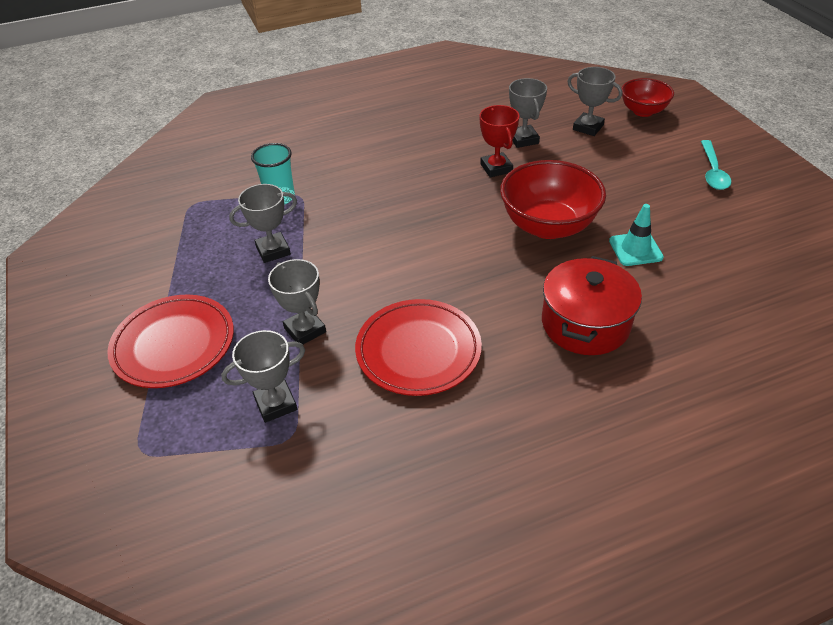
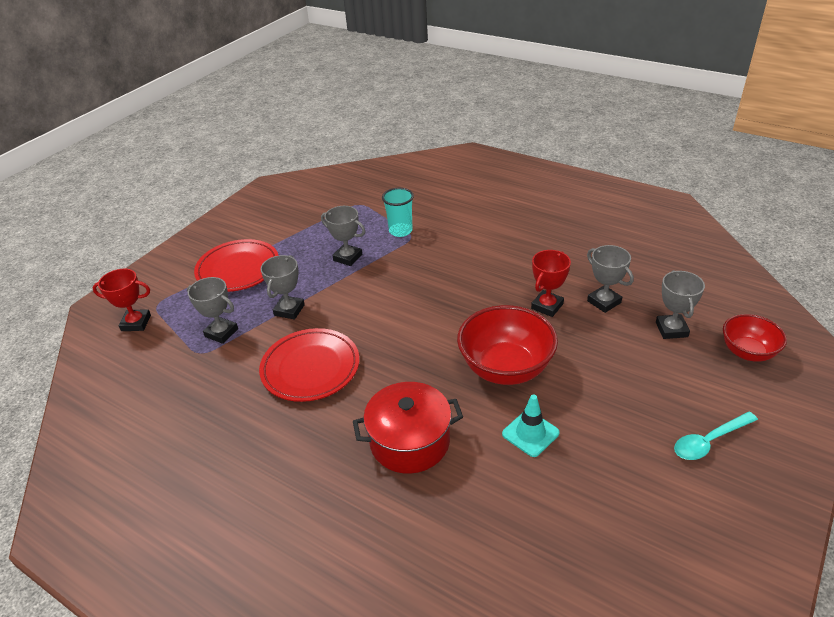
camera: 55 degrees right, 5 degrees down
(152, 486) = (136, 323): none -> red trophy
(523, 139) = (604, 302): grey trophy -> grey trophy turned 75 degrees counterclockwise

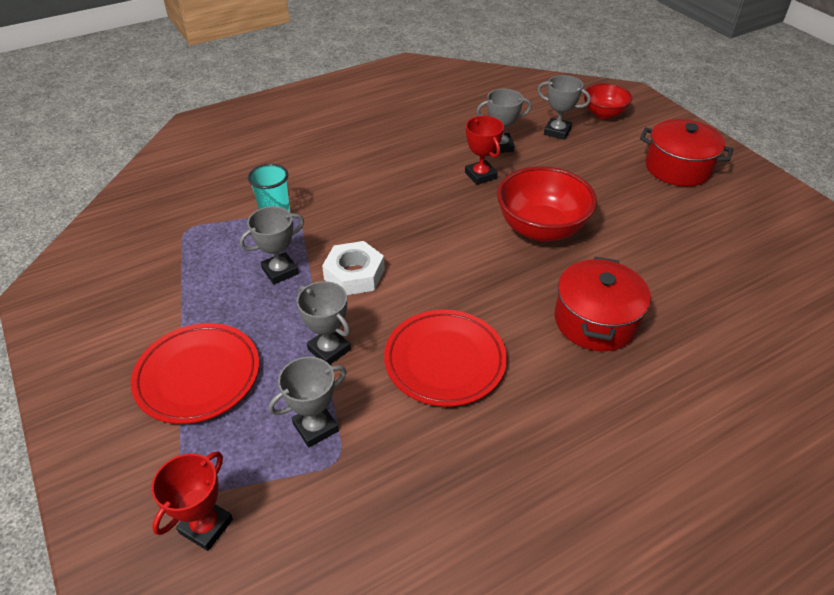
camera: 65 degrees left, 5 degrees up
(369, 290) = (354, 274): none -> white nut
(530, 433) = (625, 246): turquoise traffic cone -> none
(709, 441) = (678, 168): turquoise spoon -> red pot

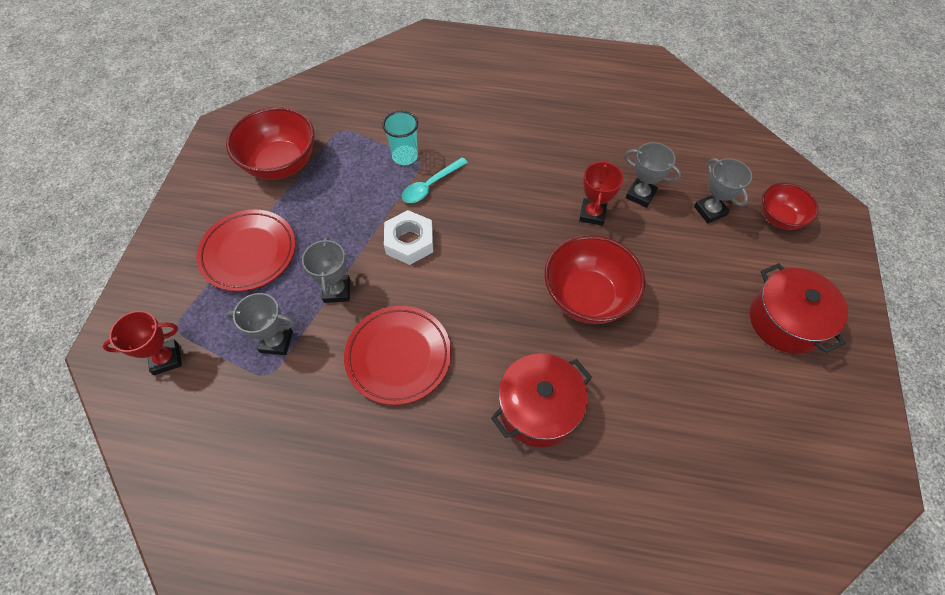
camera: 40 degrees right, 15 degrees up
(150, 286) = (281, 164): none -> red bowl
(280, 271) = (365, 205): grey trophy -> none
(325, 225) = (430, 185): none -> turquoise spoon

